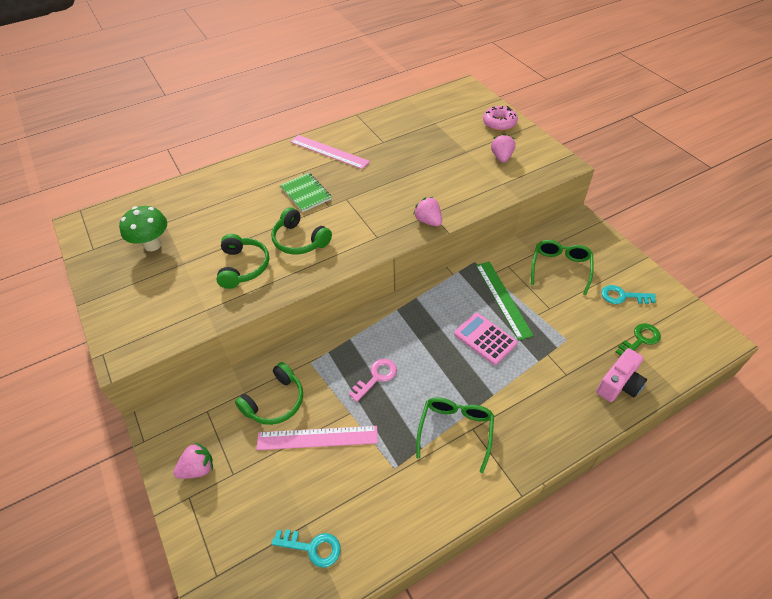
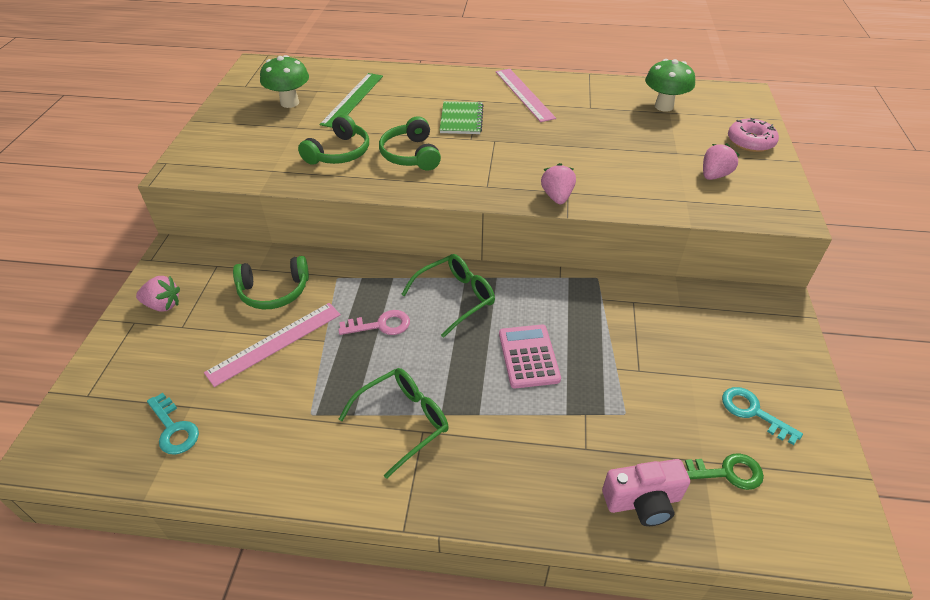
camera: 35 degrees right, 5 degrees down
(317, 438) = (275, 343): pink ruler -> pink ruler turned 75 degrees counterclockwise
(427, 120) = (664, 106): none -> green mushroom
(503, 299) = (591, 330): green ruler -> green ruler (352, 99)
(560, 268) = (698, 337): green glasses -> green glasses (456, 298)

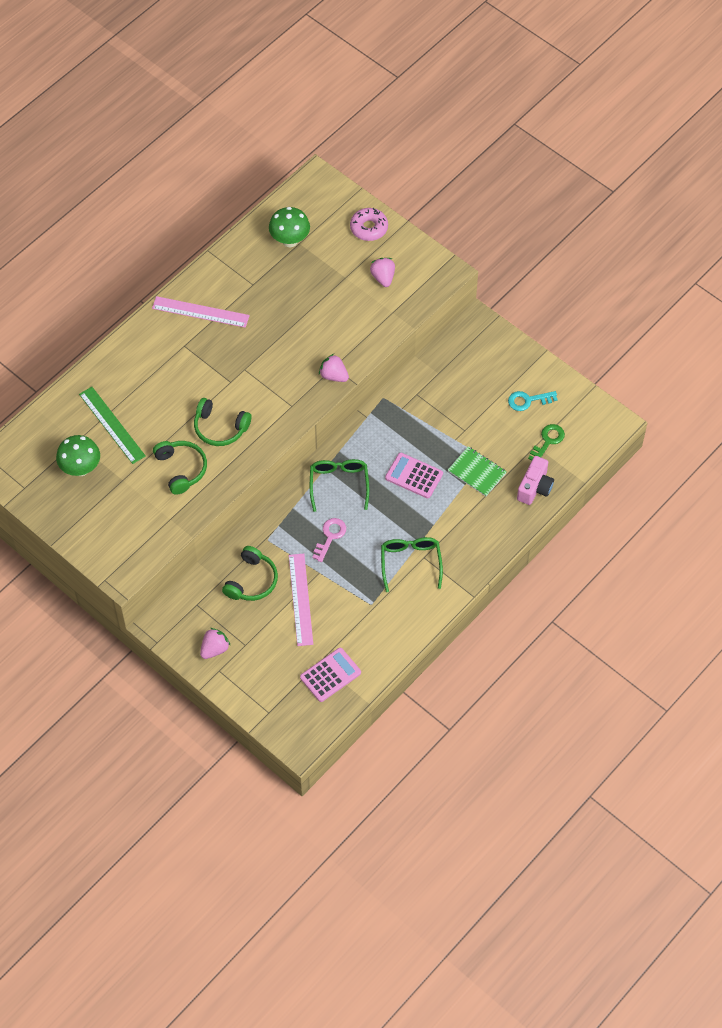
camera: 55 degrees left, 15 degrees up
(174, 429) = (330, 675): turquoise key -> pink calculator
(461, 119) = (201, 372): green notebook -> green notebook (477, 472)

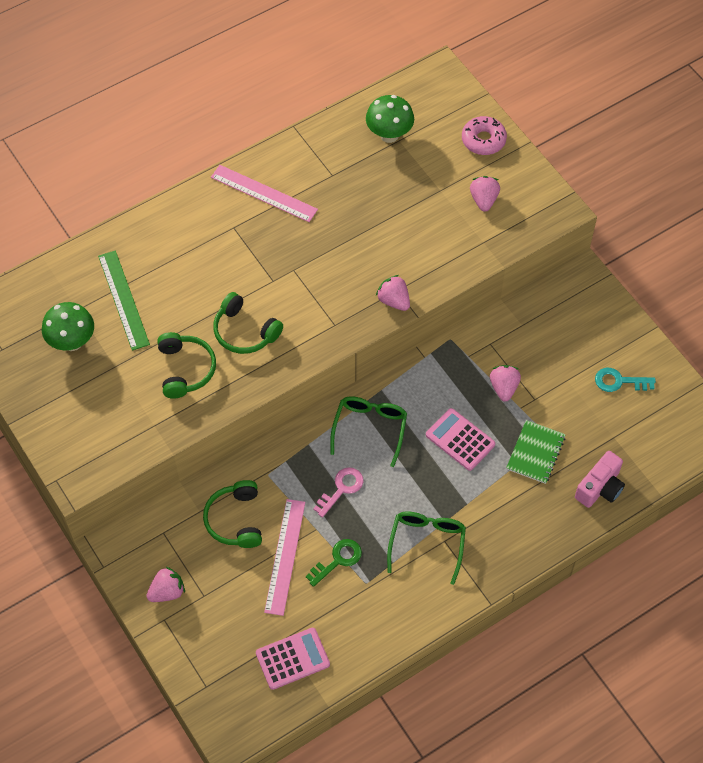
camera: 15 degrees right, 0 degrees up
(252, 581) = (235, 520): green headphones -> green headphones turned 135 degrees clockwise
(437, 427) = (504, 388): none -> pink strawberry
(477, 472) = (535, 453): green notebook -> green notebook turned 60 degrees clockwise
(548, 441) = (630, 435): green key -> green key (338, 560)

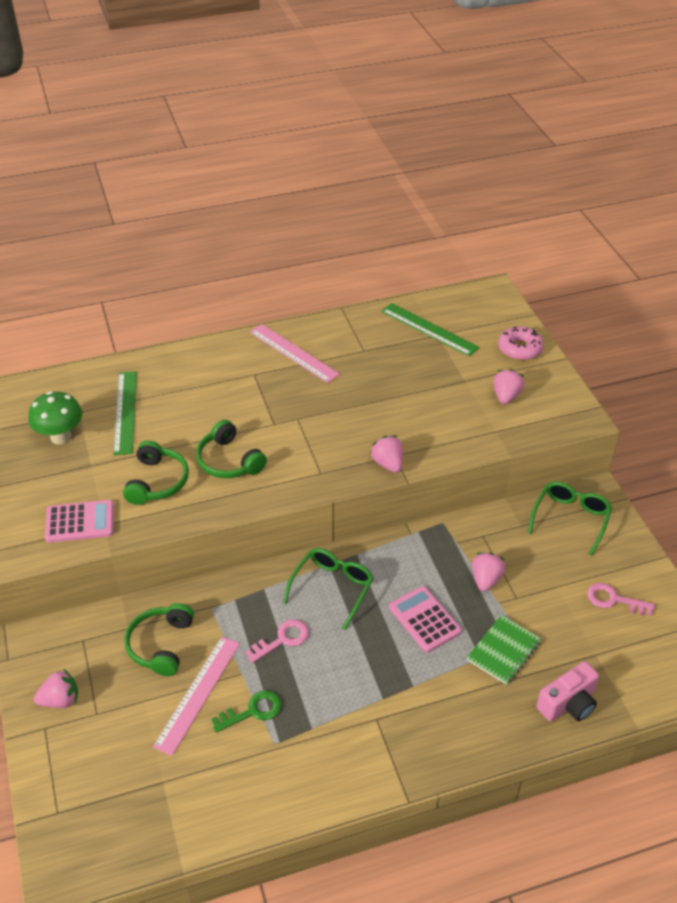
camera: 15 degrees right, 15 degrees down
(292, 658) = (164, 806): pink calculator -> pink calculator (80, 522)
(389, 135) = (429, 329): green mushroom -> green ruler
(427, 543) = (356, 717): green glasses -> green glasses (570, 518)
(619, 381) = (614, 600): turquoise key -> pink key

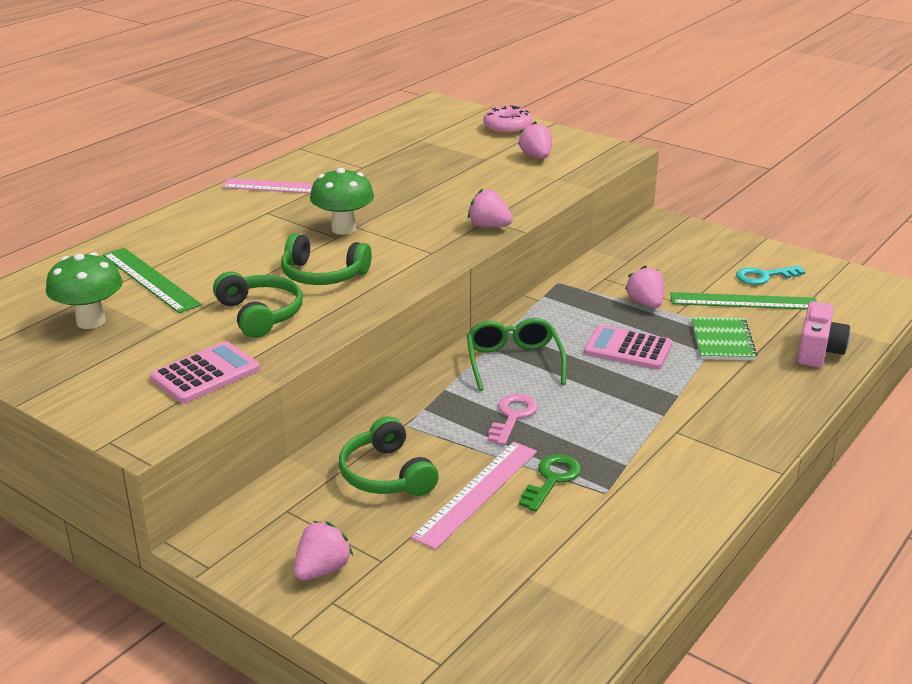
camera: 35 degrees left, 15 degrees down
(198, 693) = (477, 493): pink ruler -> pink ruler turned 45 degrees clockwise
(286, 417) = (343, 229): none -> green mushroom
(429, 329) = (407, 138): green ruler -> green ruler (743, 301)
(570, 518) = (663, 242): green glasses -> none
(614, 600) = (764, 276): pink key -> turquoise key

